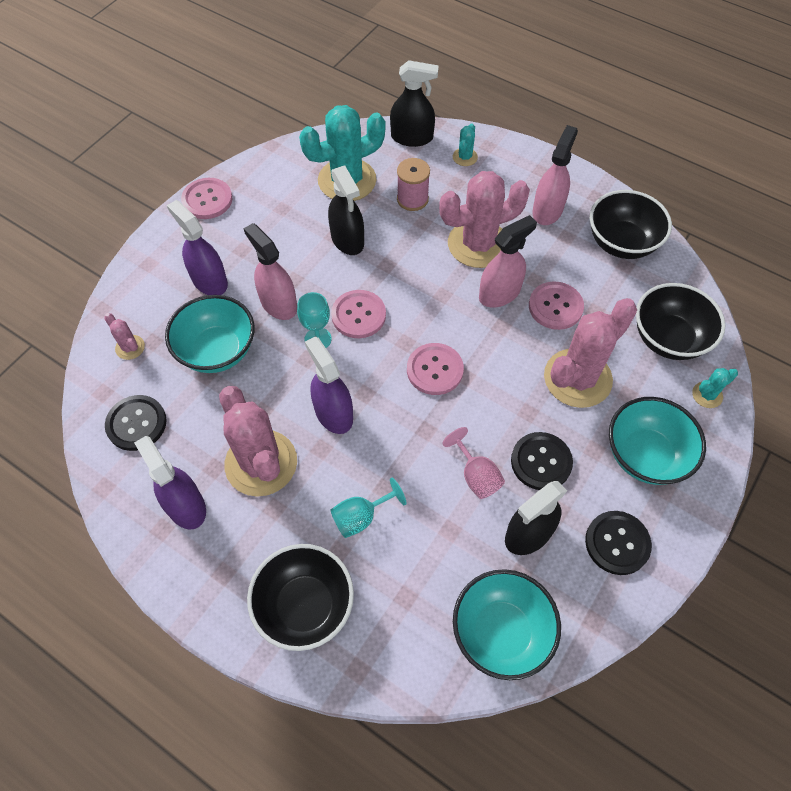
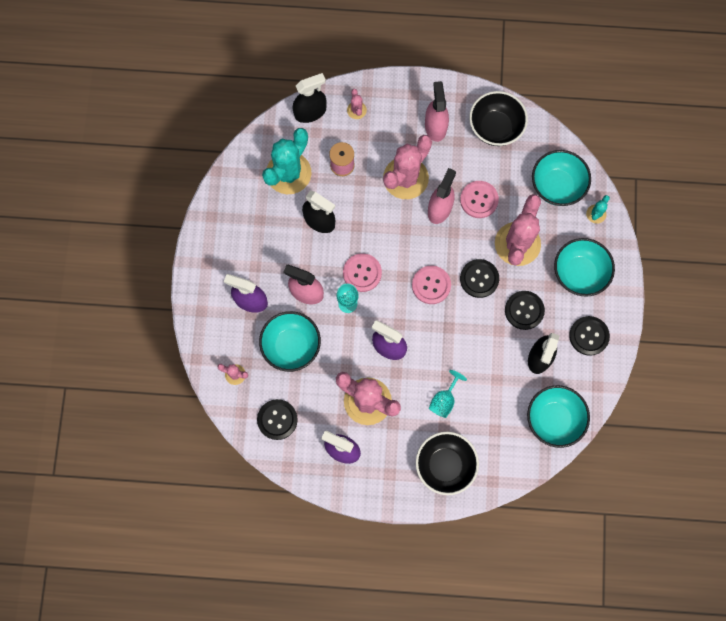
camera: 30 degrees left, 15 degrees up
(207, 200) = (204, 240): pink button -> none
(465, 157) = (356, 110): turquoise cactus -> pink cactus
(476, 475) = (493, 339): pink goblet -> none
(502, 393) = (479, 279): none -> black button
(668, 338) = (557, 186): black bowl -> turquoise bowl

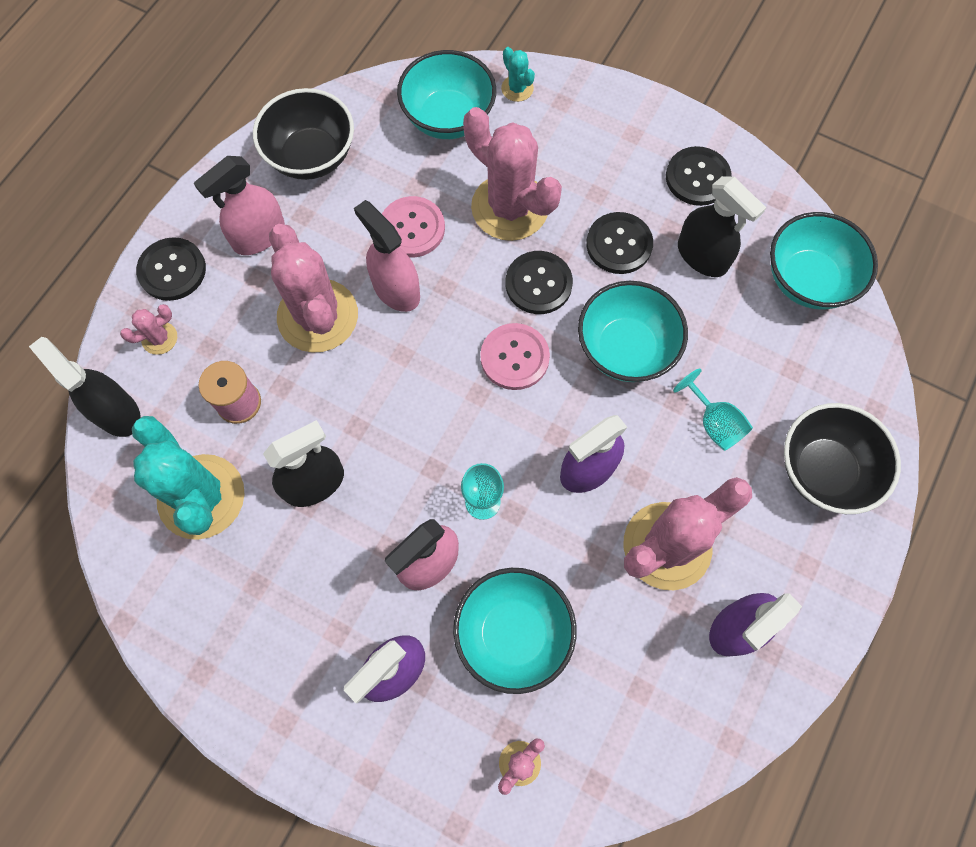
camera: 65 degrees left, 5 degrees down
(277, 419) = (636, 721): black button -> black button (172, 270)
(310, 112) = (116, 412): black spray bottle -> black spray bottle turned 45 degrees counterclockwise
(356, 110) = (159, 338): pink cactus -> pink cactus turned 45 degrees counterclockwise
(362, 273) = (441, 454): pink button -> none
(435, 126) = (259, 236): pink spray bottle -> pink spray bottle turned 60 degrees counterclockwise
(579, 273) = (596, 148): turquoise bowl -> turquoise bowl (625, 348)

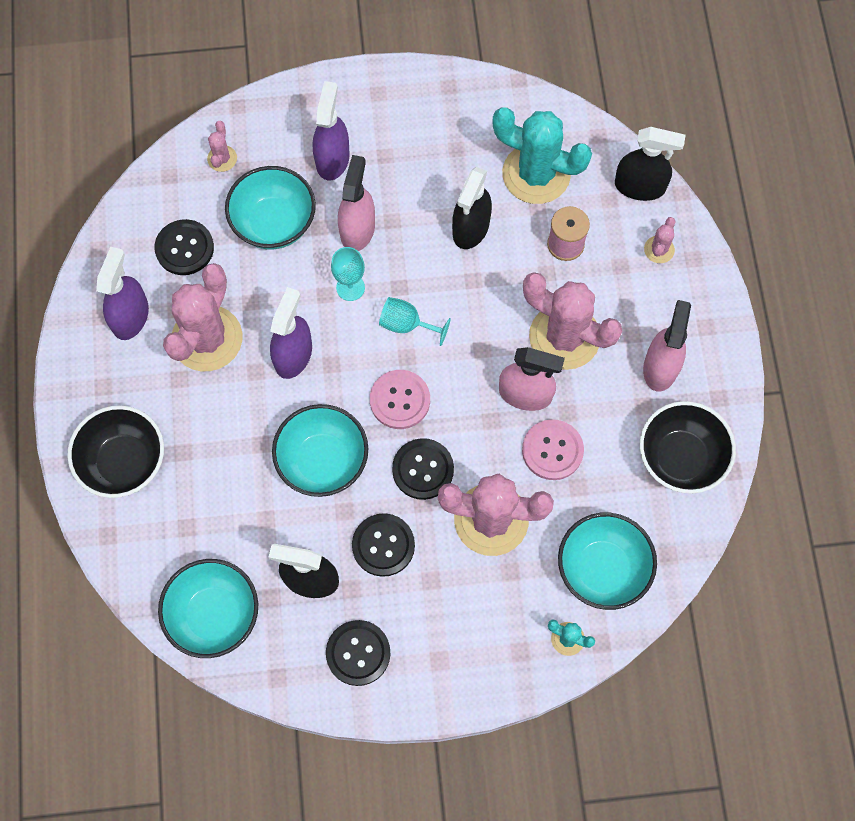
camera: 145 degrees right, 0 degrees up
(172, 270) = (697, 300): black button -> black button (184, 248)
(714, 423) = (223, 446): turquoise goblet -> turquoise goblet (407, 324)

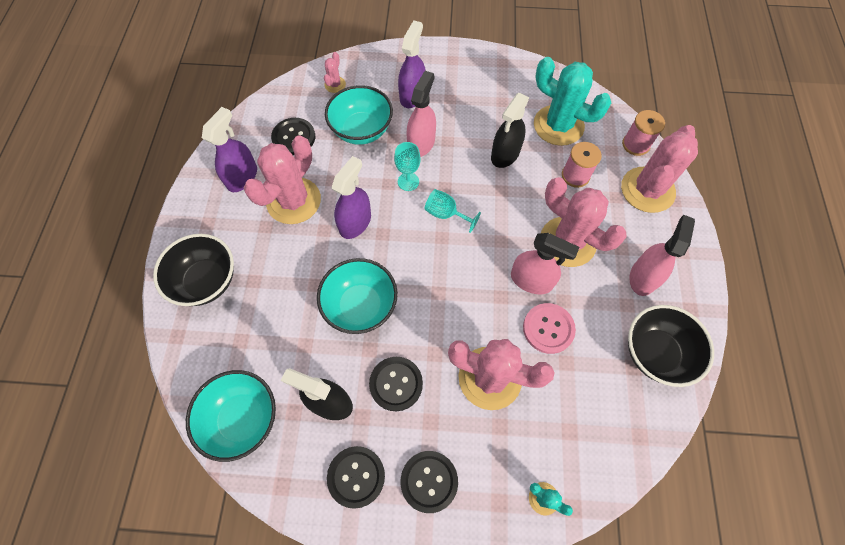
camera: 10 degrees right, 5 degrees down
(400, 400) = (430, 269): pink button -> none
(423, 469) = (439, 326): black button -> black button (429, 481)
(602, 569) = (580, 438): turquoise bowl -> none
(640, 186) = (635, 144): black spray bottle -> pink spool
(659, 249) = (647, 190): pink cactus -> pink cactus, size x2.28

